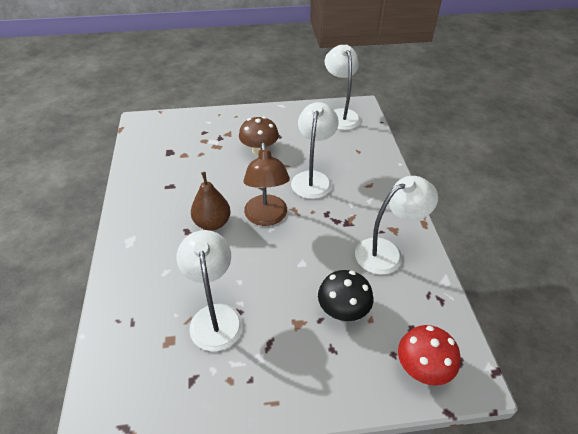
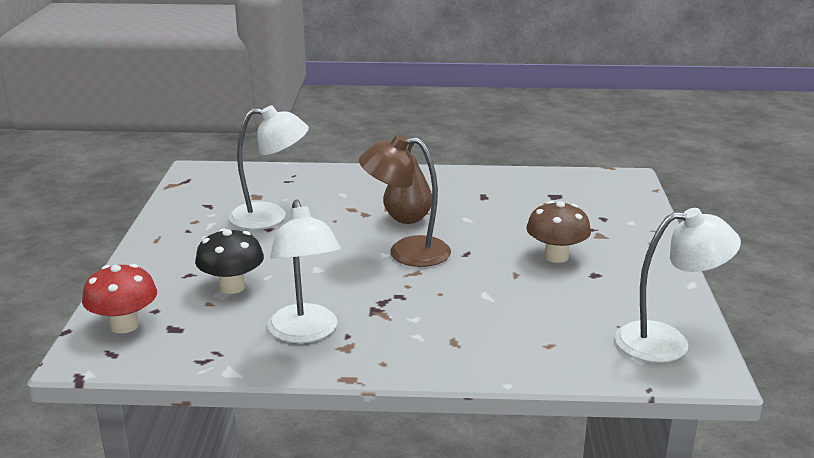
camera: 100 degrees right, 20 degrees down
(313, 179) = (479, 293): white lamp -> none

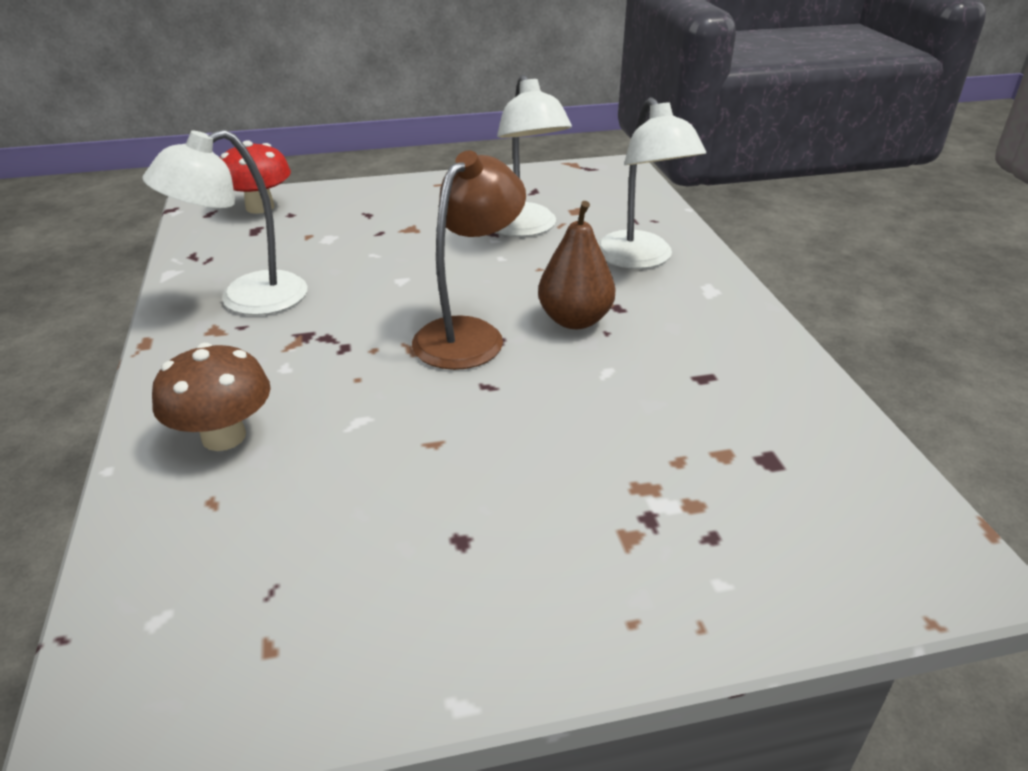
camera: 75 degrees right, 10 degrees up
(232, 287) = (345, 240): black mushroom -> none
(406, 252) = (469, 334): brown lamp -> brown lamp turned 45 degrees clockwise
(556, 256) = (514, 483): brown mushroom -> brown mushroom (224, 436)
(667, 342) = (215, 663): white lamp -> white lamp (640, 259)

